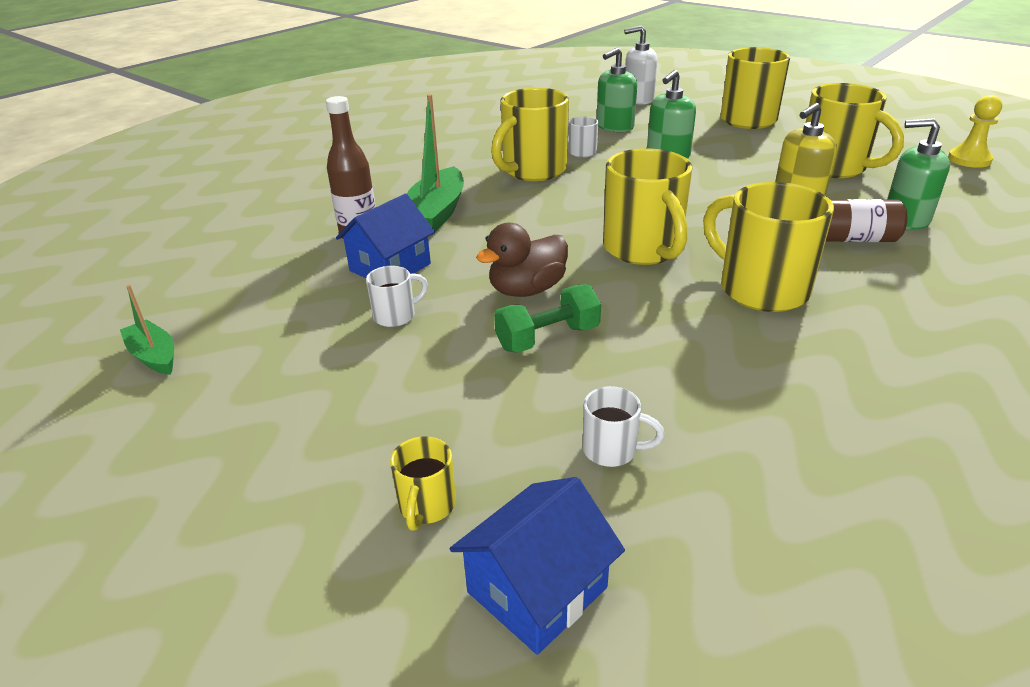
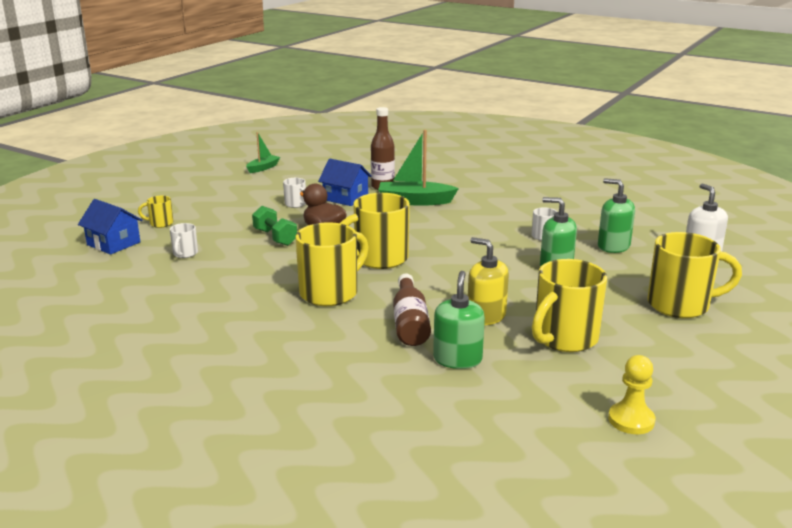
camera: 80 degrees right, 10 degrees down
(533, 171) = (497, 222): yellow mug -> none

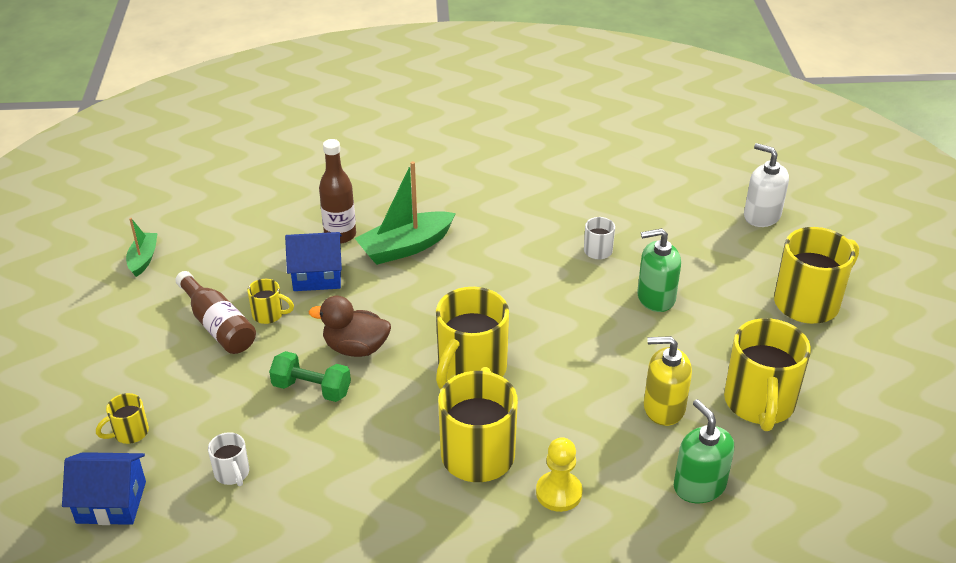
camera: 35 degrees left, 15 degrees up
(296, 204) = (269, 315): white mug -> yellow mug
(410, 322) = (604, 457): brown bottle -> brown bottle (218, 325)
(613, 246) = (676, 238): green soap dispenser -> none
(631, 420) = (903, 484): yellow pawn -> yellow pawn (559, 493)

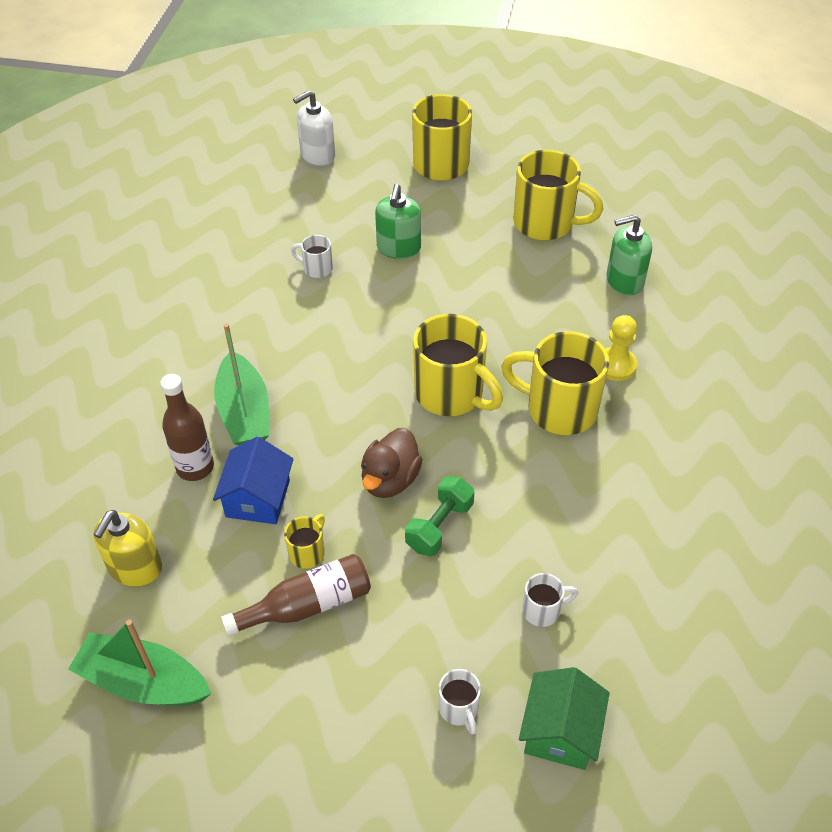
camera: 75 degrees left, 10 degrees up
(111, 502) = (560, 731): blue house -> green house
(130, 433) = (459, 709): yellow mug -> white mug
(143, 259) = (144, 682): green boat -> green boat, size x1.75
(663, 408) = (535, 278): yellow soap dispenser -> yellow soap dispenser (135, 568)

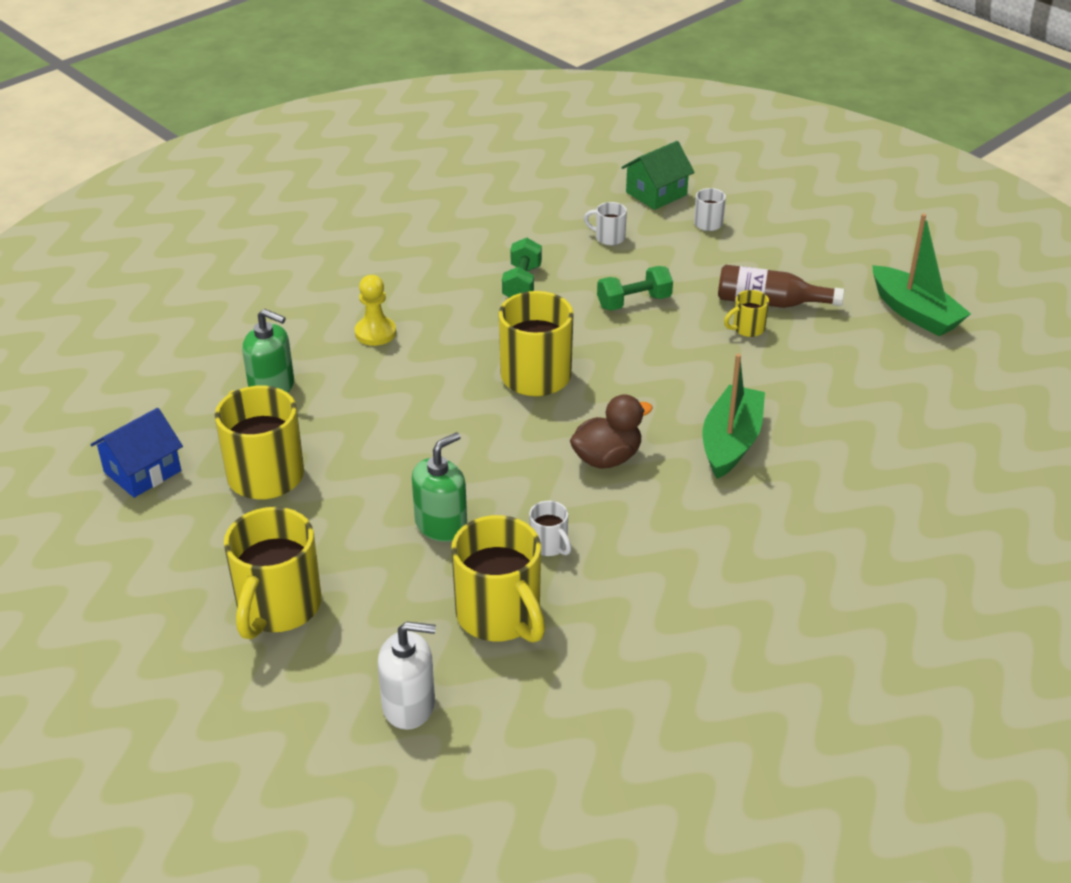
camera: 145 degrees left, 10 degrees down
(135, 568) = (892, 375): yellow soap dispenser -> none
(195, 467) = (804, 420): brown bottle -> none
(258, 498) = (763, 376): blue house -> blue house (142, 471)
(390, 480) = (644, 342): brown duck -> brown duck (607, 458)
(559, 409) = (460, 326): yellow mug -> yellow mug (500, 616)
(561, 490) = (522, 283): none -> green dumbbell

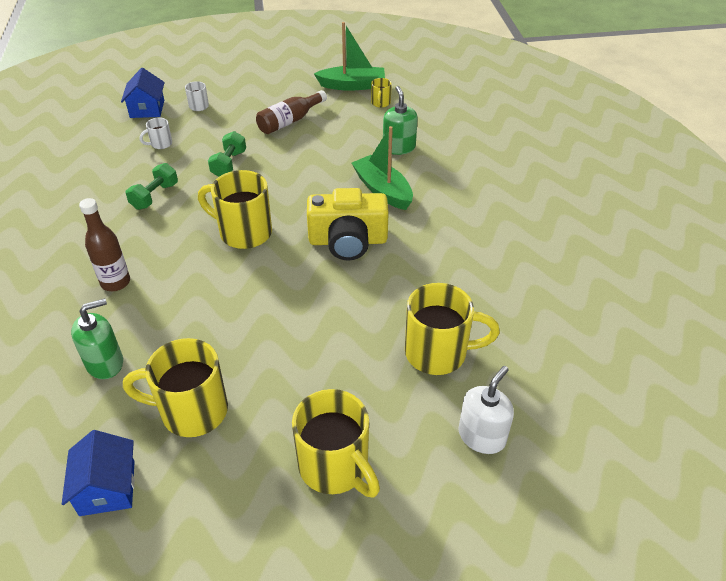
camera: 55 degrees left, 5 degrees up
(375, 333) = (115, 282): yellow pawn -> brown bottle
(441, 525) = (334, 341): green soap dispenser -> green soap dispenser (399, 147)
(522, 283) = (155, 196): green dumbbell -> green dumbbell turned 75 degrees clockwise
(549, 545) = (397, 301): white mug -> none
(607, 458) = (348, 241): brown duck -> yellow camera
(656, 193) = (147, 109): green house -> blue house
(747, 329) = (301, 139): yellow mug -> yellow mug (380, 103)

